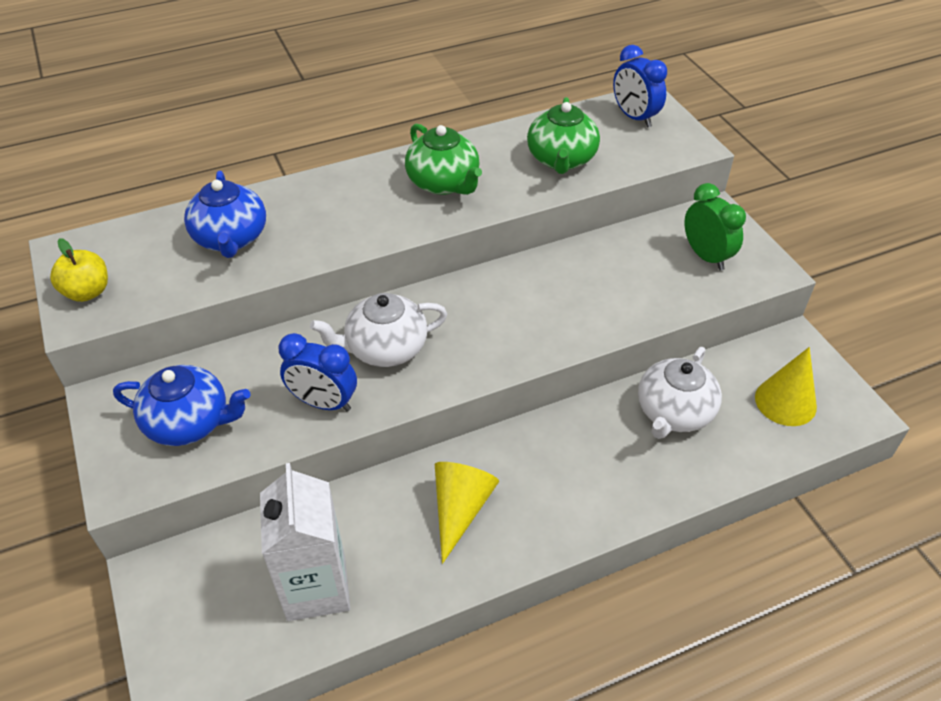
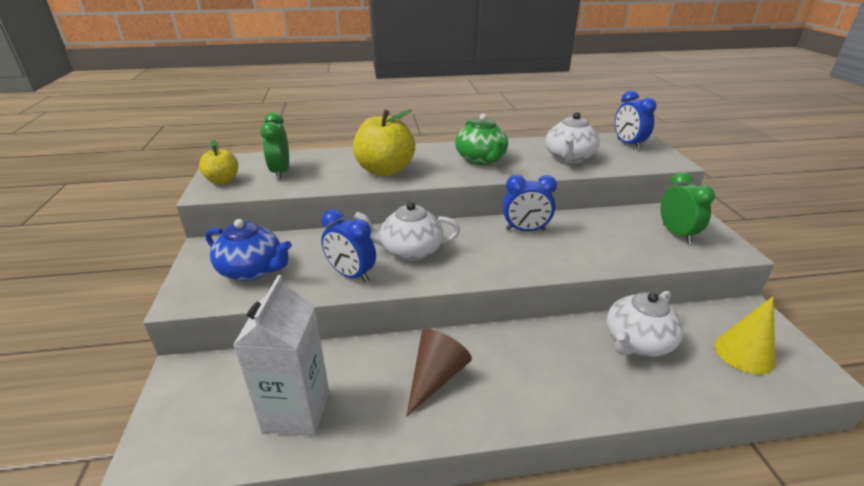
camera: 15 degrees right, 15 degrees down
(166, 259) = (280, 172): none -> green clock
(231, 238) = (327, 168): blue teapot -> none
(316, 228) = (385, 170): none -> yellow apple
(460, 509) = (436, 377): yellow cone -> brown cone
(523, 285) = (525, 230): none -> blue clock
(561, 159) = (569, 158): green teapot -> white teapot

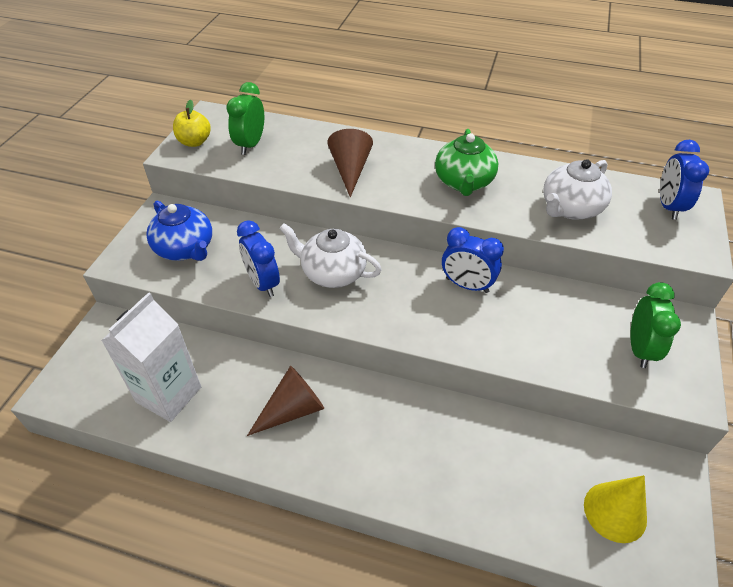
camera: 25 degrees right, 15 degrees up
(385, 170) = (350, 170): yellow apple -> brown cone
(637, 342) = (508, 452): white teapot -> none

